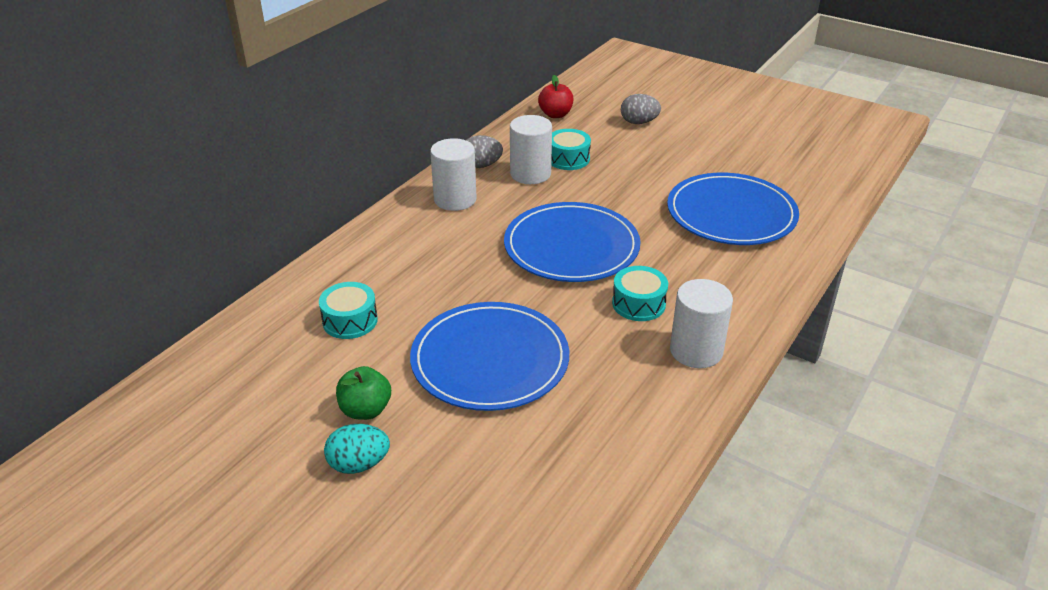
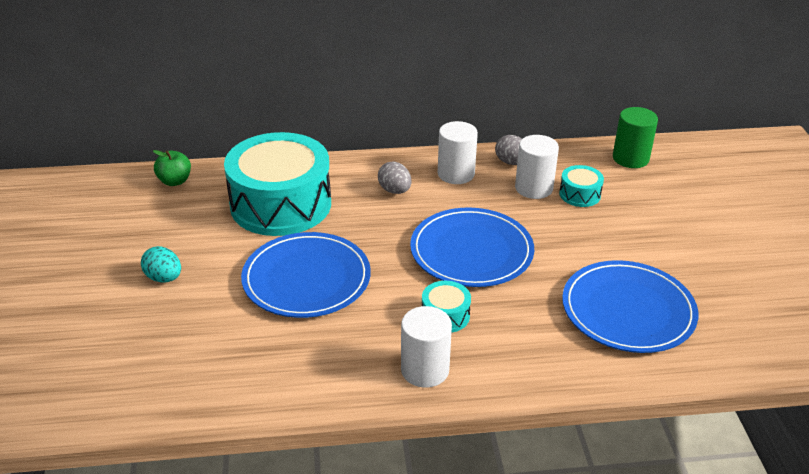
camera: 50 degrees right, 0 degrees up
(350, 321) = (281, 204): turquoise drum -> turquoise drum, size x2.40
(365, 410) = (210, 255): green apple -> green apple (175, 181)
(555, 114) = (630, 158): red apple -> green cylinder
(639, 122) = (687, 201): grey egg -> grey egg (395, 190)

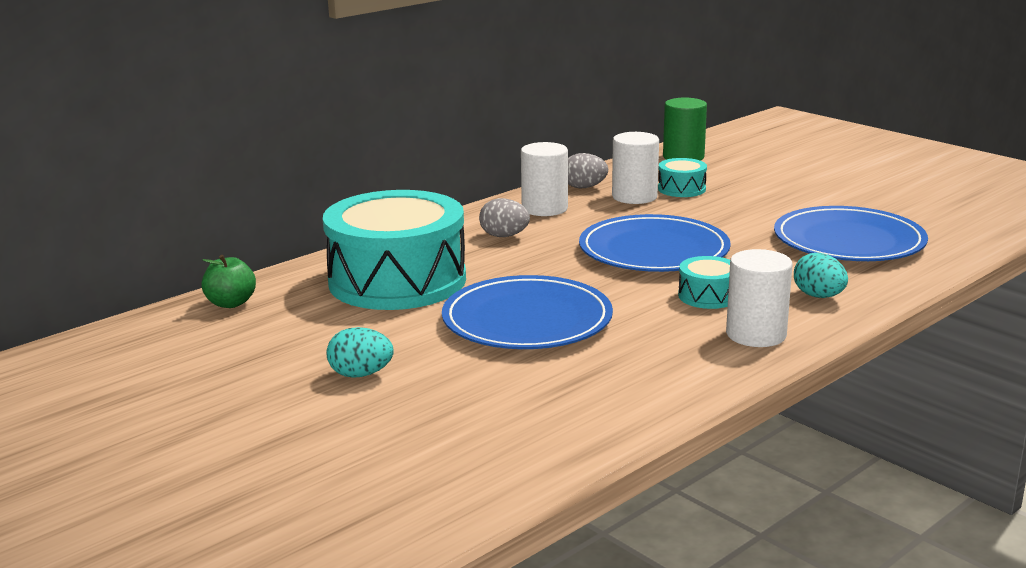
camera: 35 degrees left, 15 degrees down
(521, 356) = (818, 296): none -> turquoise egg

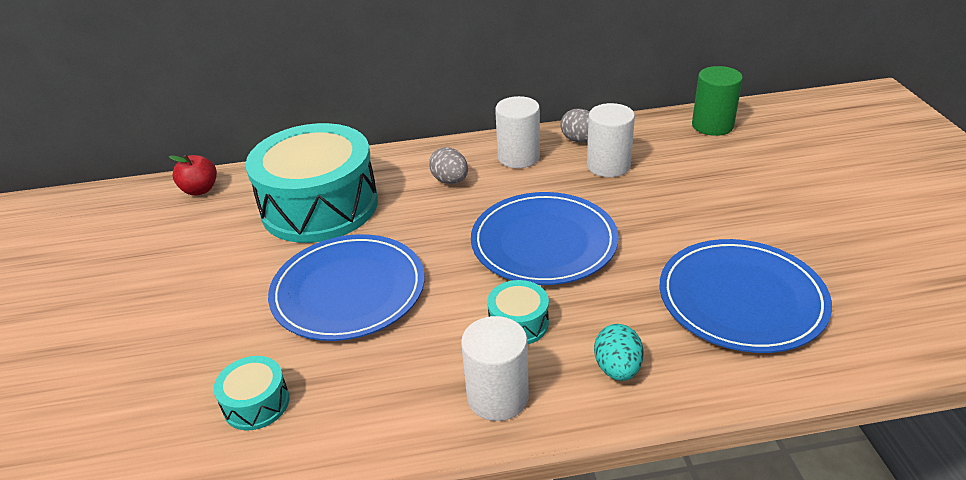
camera: 35 degrees right, 15 degrees up
(231, 303) = (200, 190): green apple -> red apple
(361, 374) = (177, 303): turquoise egg -> none
(681, 189) = (661, 168): turquoise drum -> turquoise drum (256, 403)

